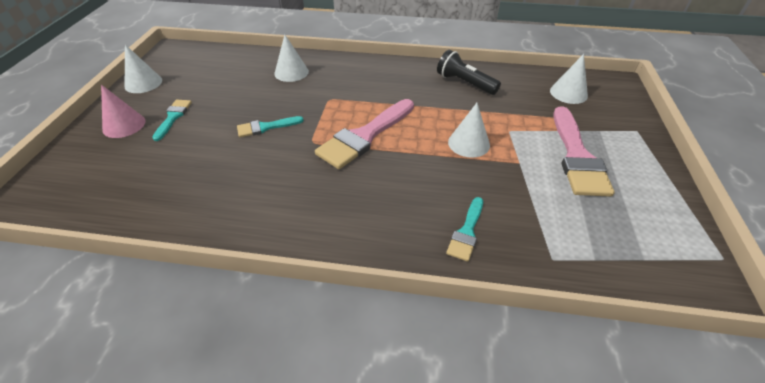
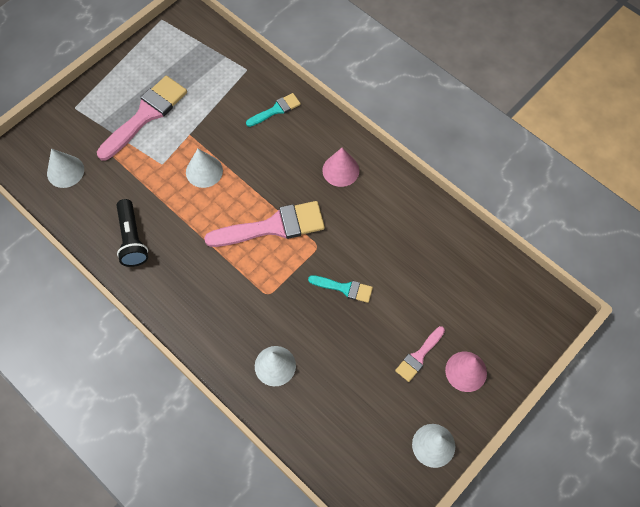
camera: 145 degrees left, 20 degrees up
(173, 117) = (419, 356): turquoise brush -> pink brush
(337, 210) = (340, 170): none -> pink cone

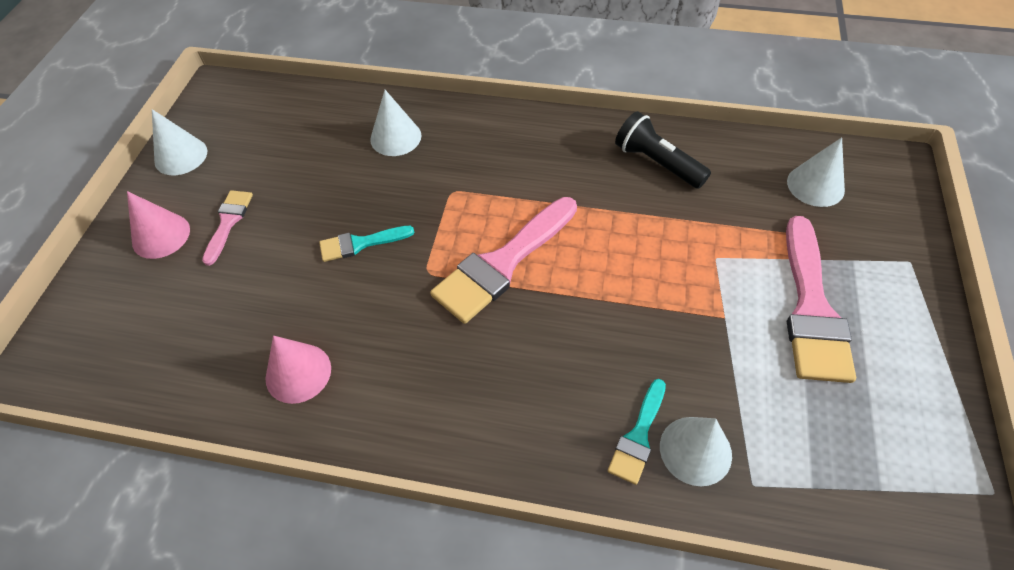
camera: 150 degrees right, 10 degrees down
(204, 171) = (653, 280): white cone -> white cone (695, 450)
(340, 170) = (461, 394): pink cone -> pink cone (298, 373)

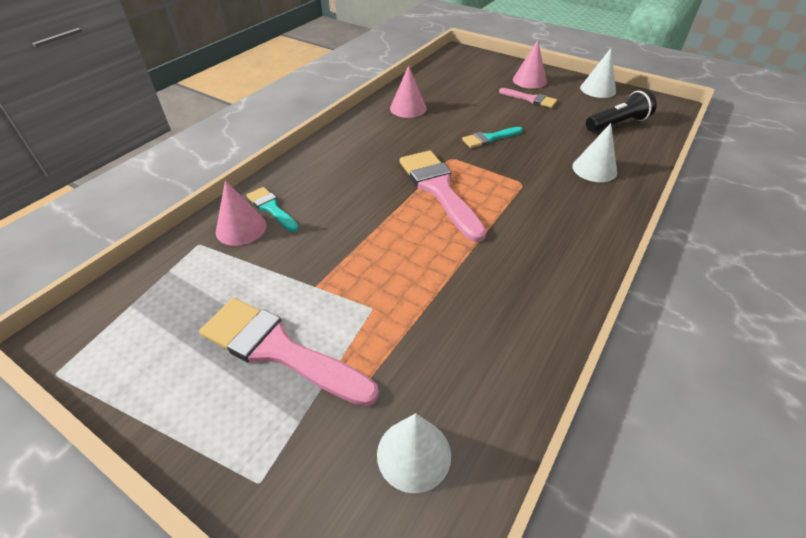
camera: 110 degrees right, 10 degrees down
(360, 244) = (489, 138): turquoise brush -> turquoise brush turned 120 degrees counterclockwise
(657, 163) = (509, 317): black flashlight -> black flashlight (617, 124)
(695, 450) = (241, 228): white cone -> pink cone

